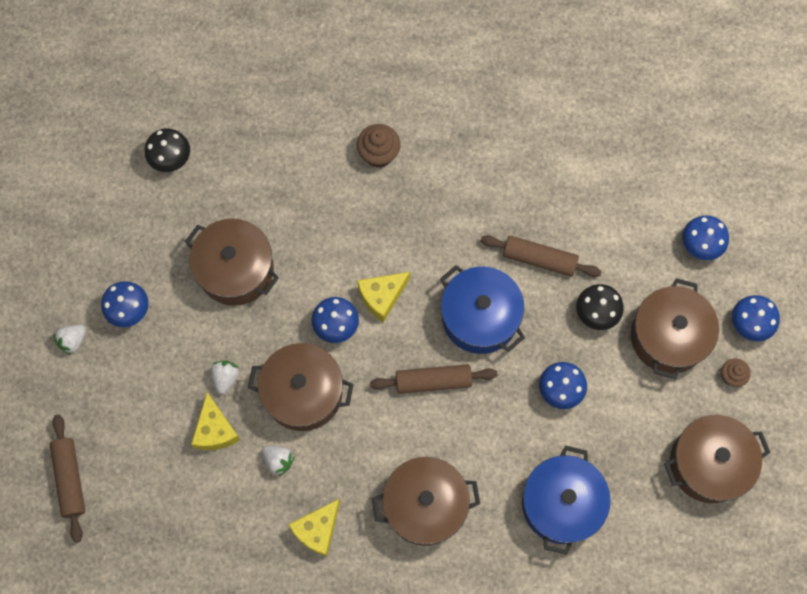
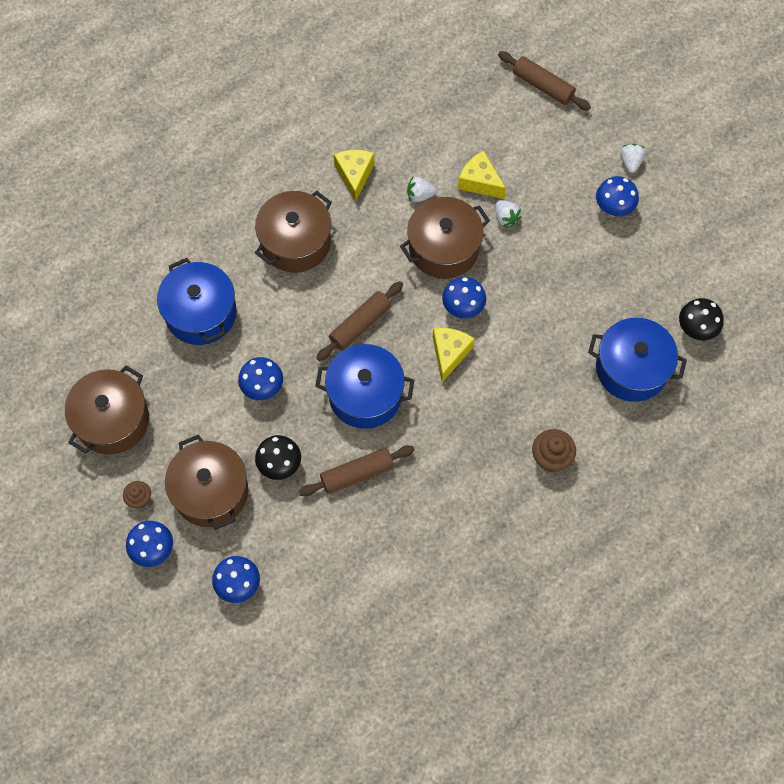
camera: 140 degrees right, 5 degrees down
(236, 270) = (570, 291): brown pot -> none
(251, 171) = (631, 369): none -> blue pot

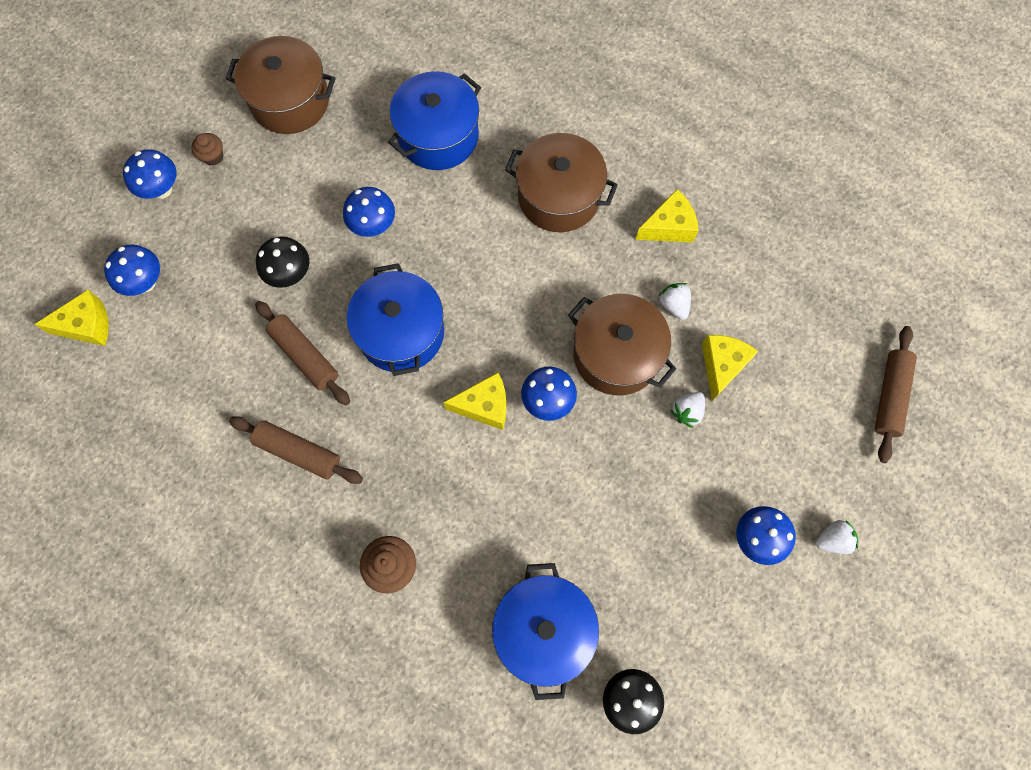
camera: 70 degrees right, 5 degrees up
(210, 491) = (240, 219): brown pot -> none
(259, 644) = (87, 325): none -> yellow cheese
(360, 325) = (484, 297): brown rolling pin -> brown rolling pin (298, 452)

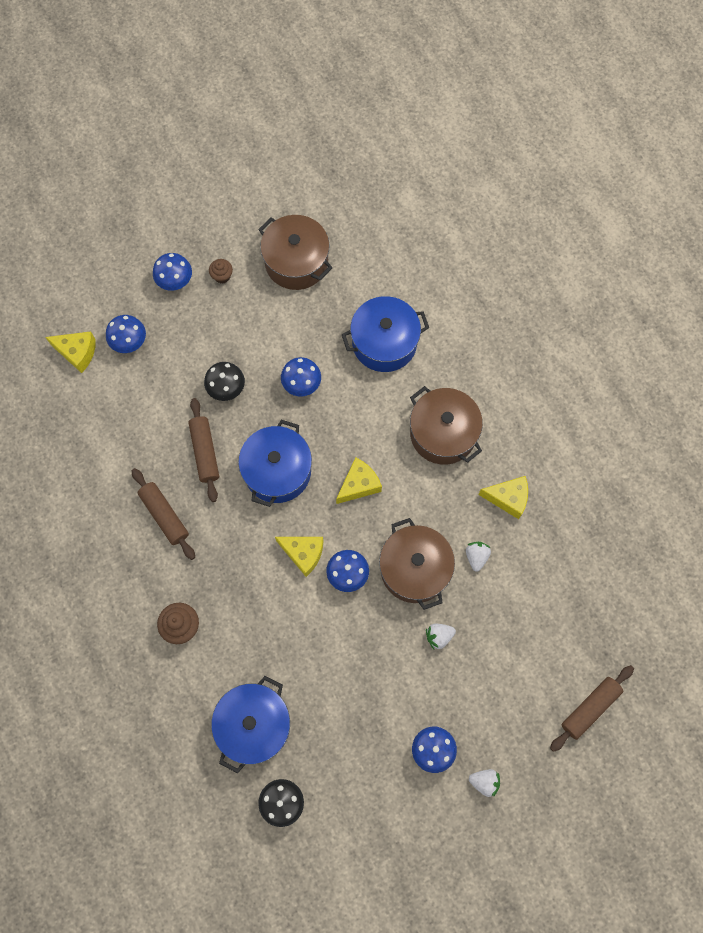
camera: 30 degrees right, 0 degrees up
(722, 366) = (483, 619): yellow cheese -> yellow cheese (359, 485)

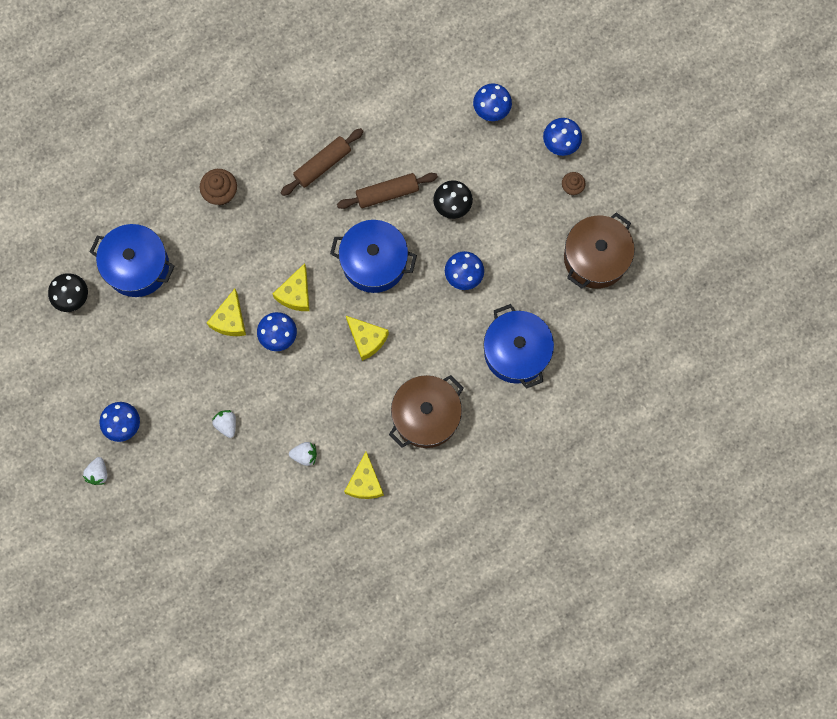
camera: 85 degrees right, 5 degrees up
(77, 353) = (476, 63): yellow cheese -> yellow cheese (230, 320)
(414, 569) = (288, 397): brown pot -> none
(590, 708) = (168, 567): brown rolling pin -> none

